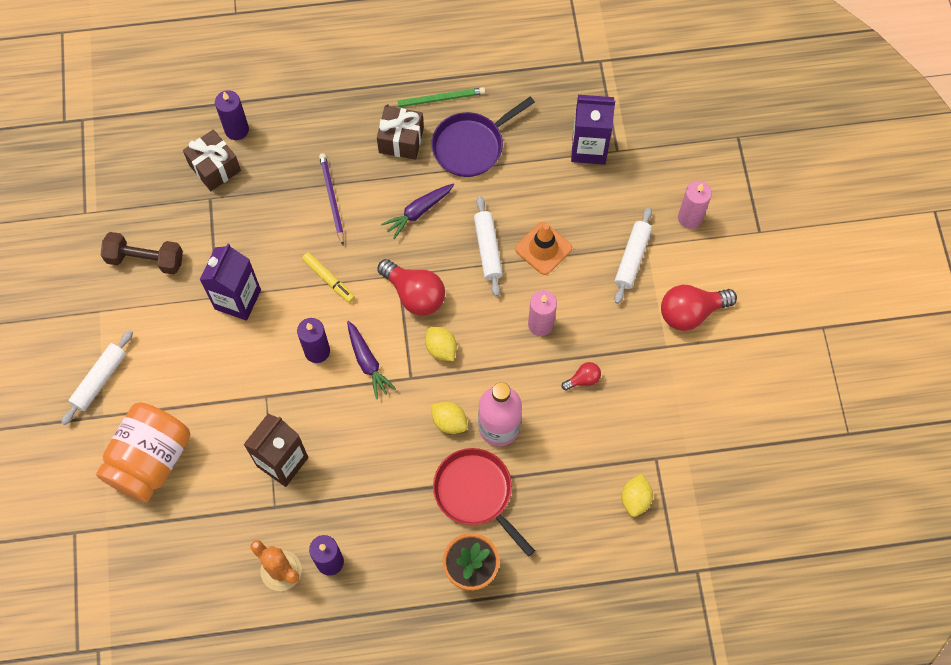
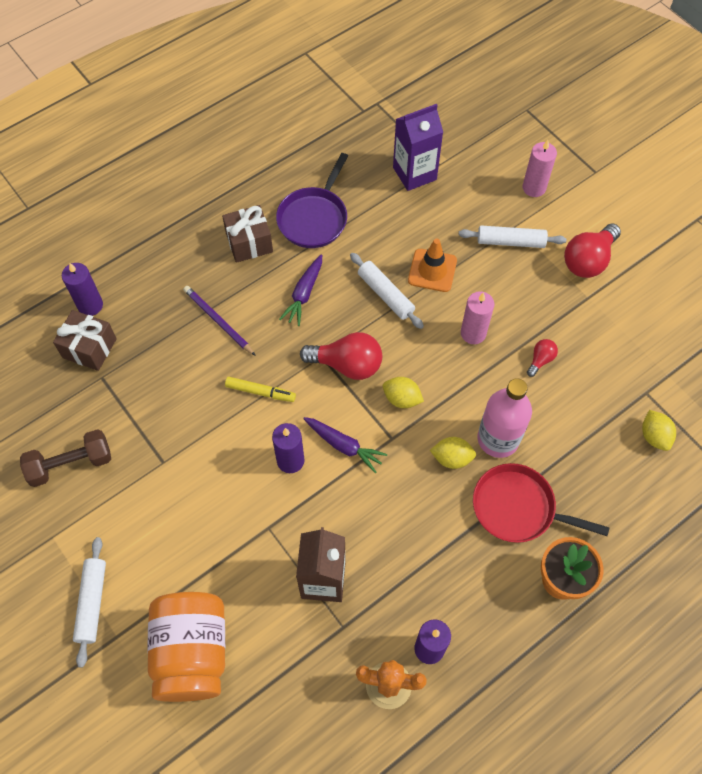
camera: 30 degrees left, 5 degrees down
(237, 299) = (185, 454): purple carton -> none
(437, 99) = (259, 195): green pencil -> none
(632, 258) = (510, 242): white rolling pin -> white rolling pin turned 75 degrees counterclockwise

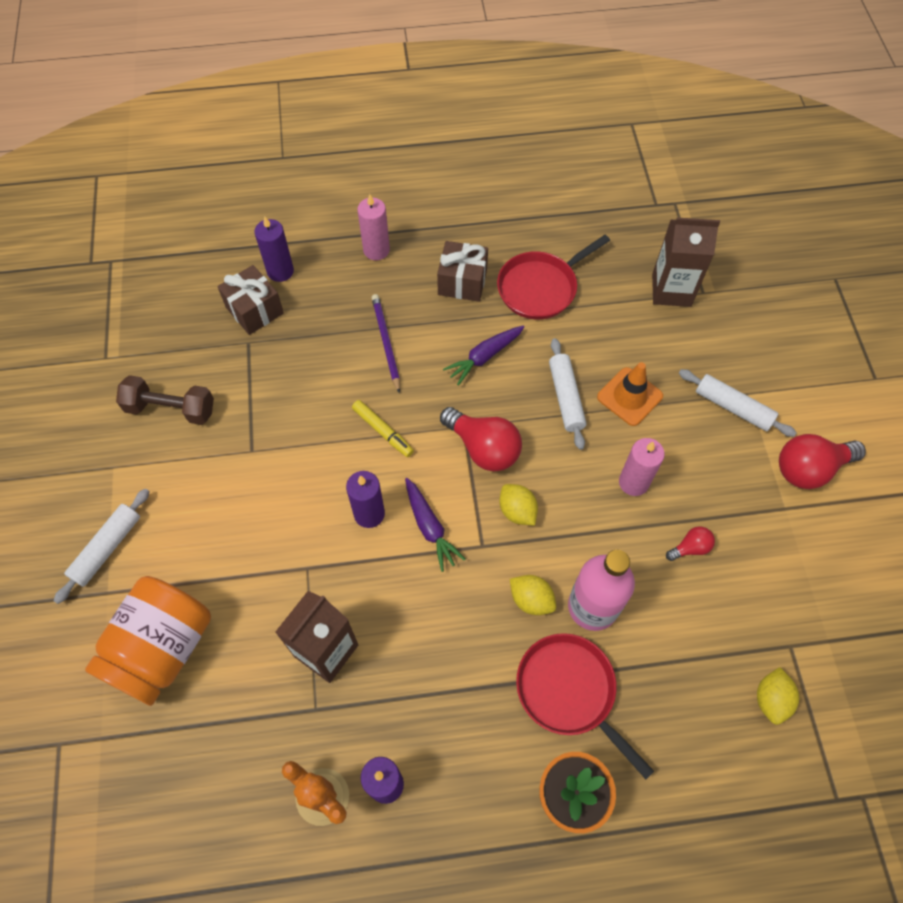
camera: 30 degrees right, 0 degrees up
(314, 218) = (540, 288): purple pan -> red pan
(414, 173) = (671, 290): purple carton -> brown carton
(534, 188) = (794, 363): pink candle -> pink candle (376, 250)

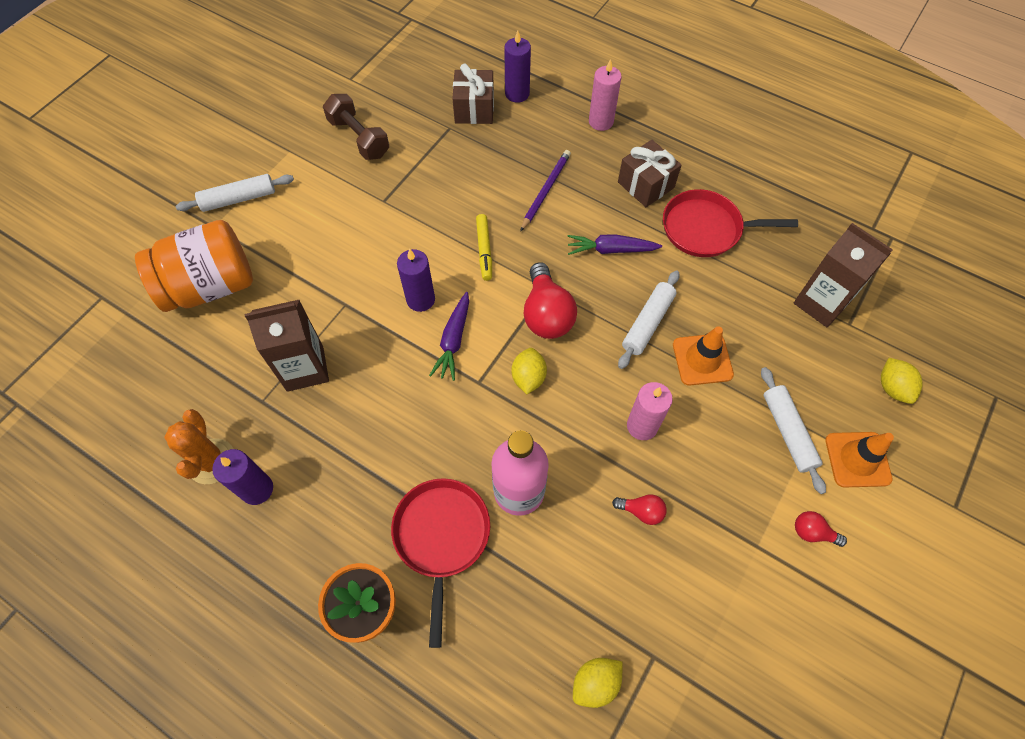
camera: 40 degrees right, 0 degrees up
(531, 600) = (477, 448): yellow lemon -> yellow lemon (892, 388)
(792, 392) = (857, 459): none -> orange traffic cone
(809, 469) = (812, 532): red light bulb -> red light bulb, size x0.50

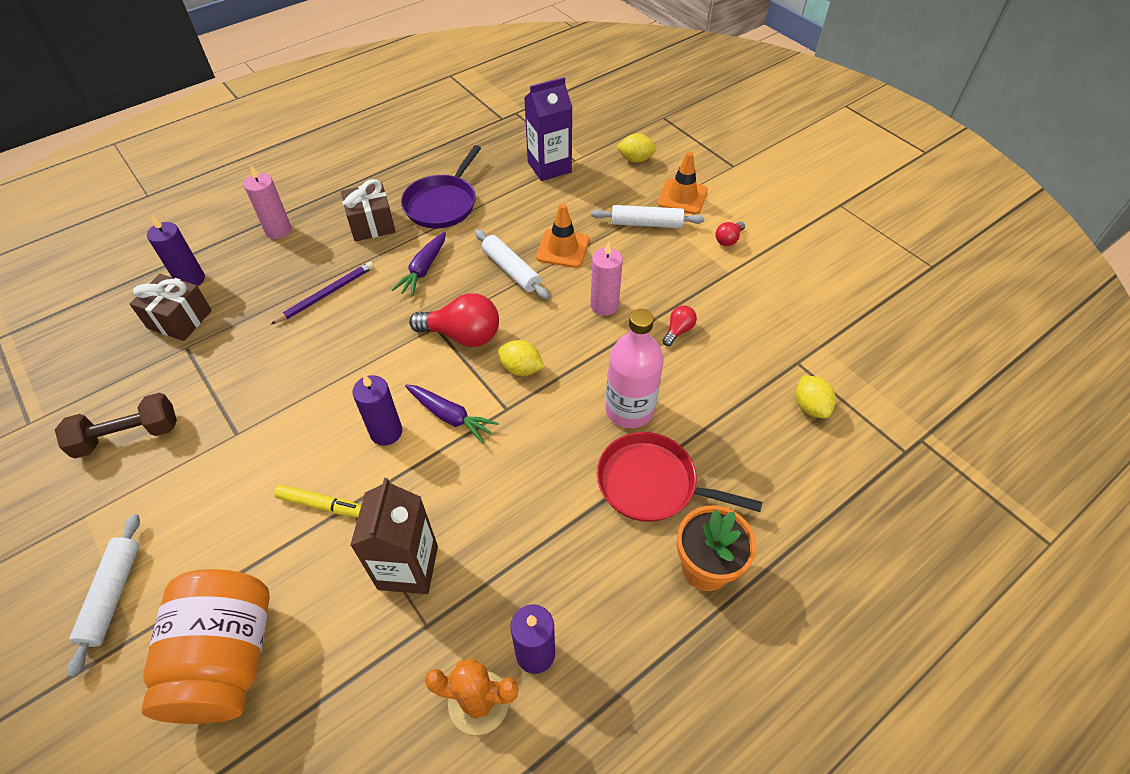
camera: 70 degrees left, 10 degrees down
(484, 250) = (361, 361): yellow marker -> yellow marker (321, 504)
(545, 191) = (326, 294): purple pencil -> purple pencil turned 90 degrees clockwise
(705, 229) = (442, 204): red pan -> purple pan
(821, 303) = (549, 167): brown carton -> purple carton

